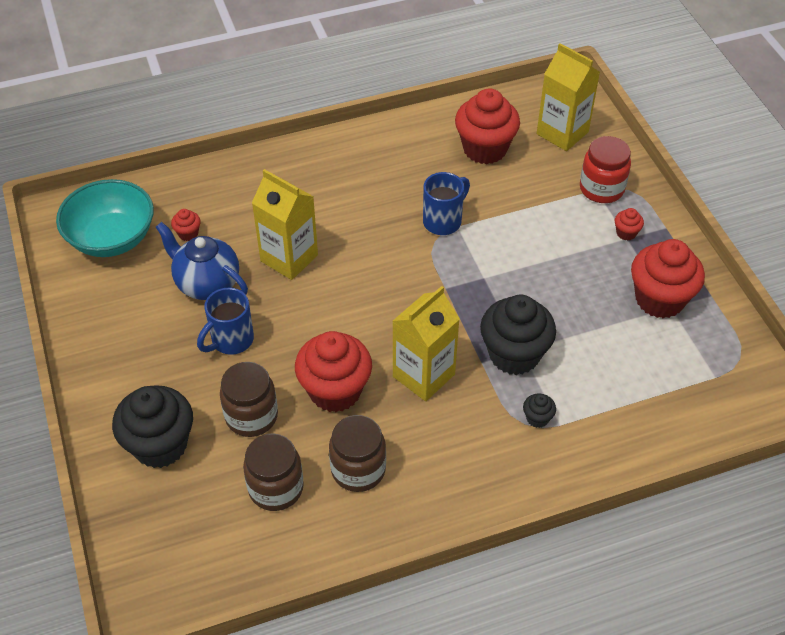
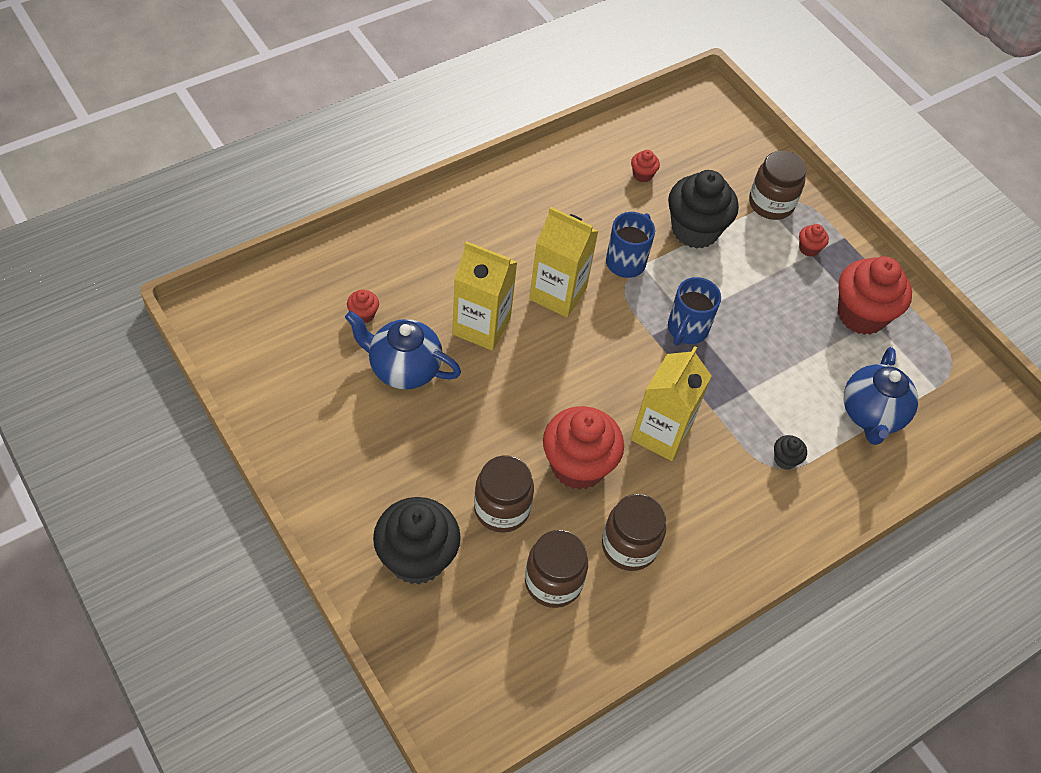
camera: 20 degrees left, 5 degrees up
(112, 238) = (281, 332): turquoise bowl -> none
(231, 340) = (451, 428): blue mug -> blue mug (686, 330)
(485, 149) = (642, 175): red cupcake -> red cupcake, size x0.43
(514, 354) = (742, 396): black cupcake -> black cupcake (695, 230)
(562, 133) = (714, 147): yellow carton -> yellow carton (558, 294)
(601, 189) = (771, 204): red jar -> brown jar
(639, 391) = (871, 415): none -> blue teapot

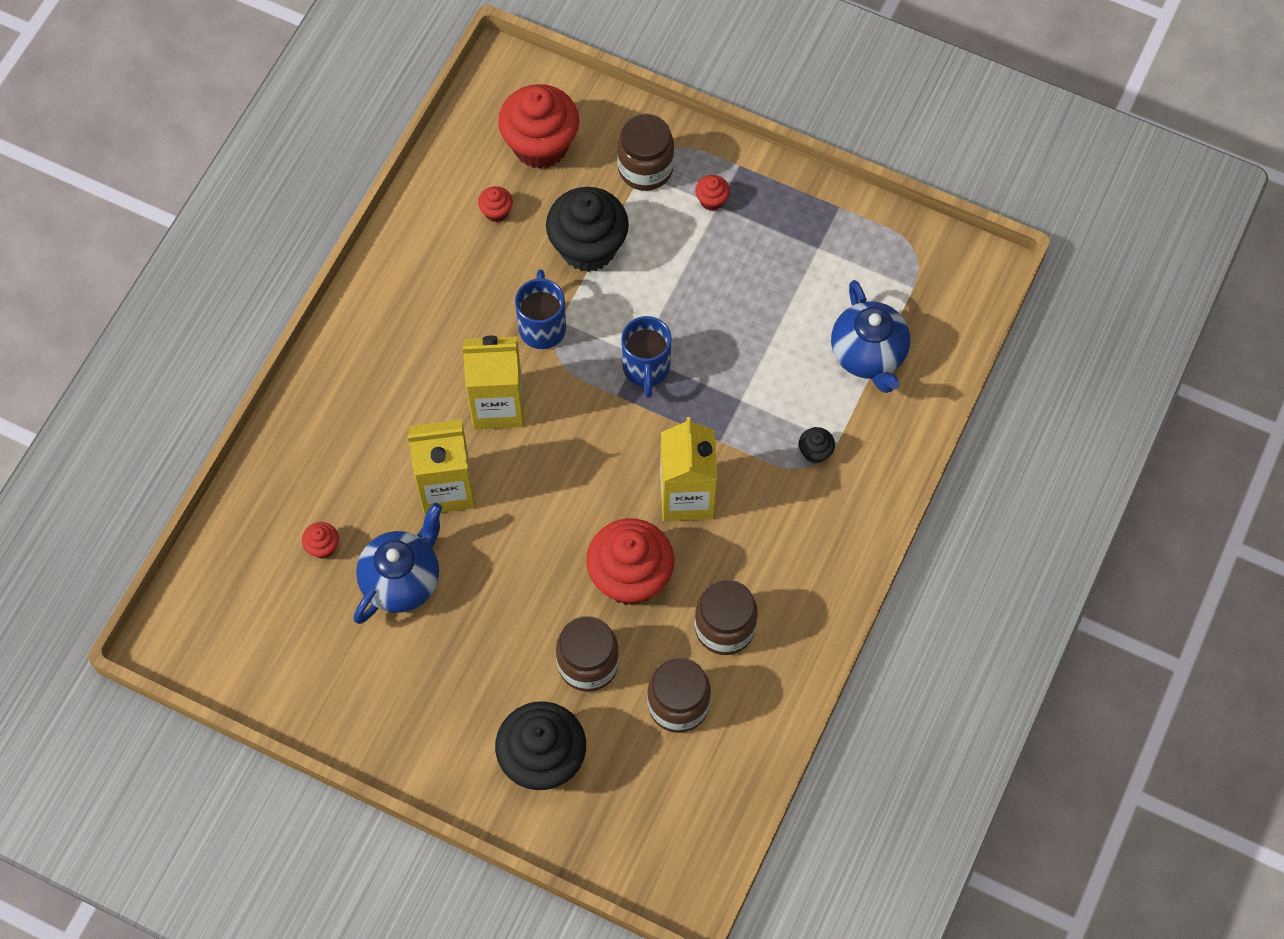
camera: 25 degrees left, 10 degrees up
(403, 368) = (402, 580): blue teapot -> blue teapot turned 135 degrees clockwise
(861, 315) = (802, 248): red cupcake -> red cupcake (540, 145)

